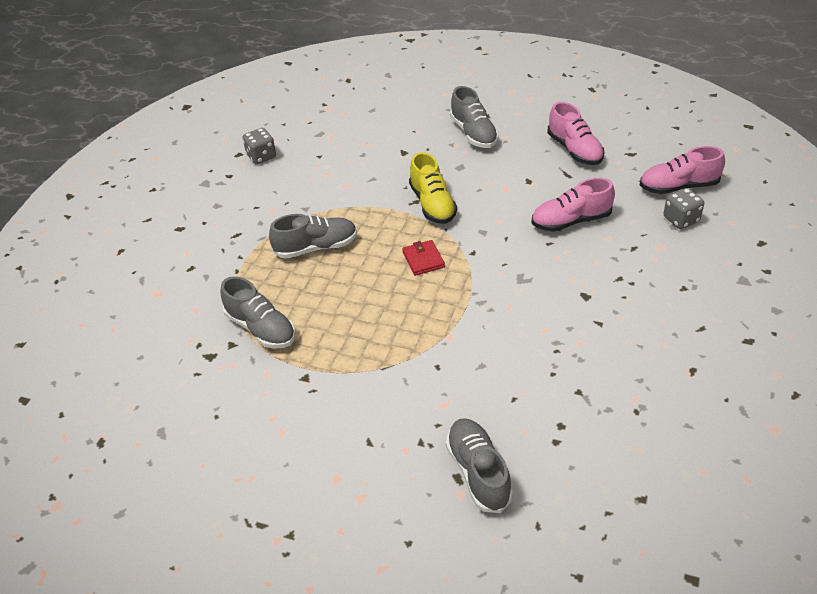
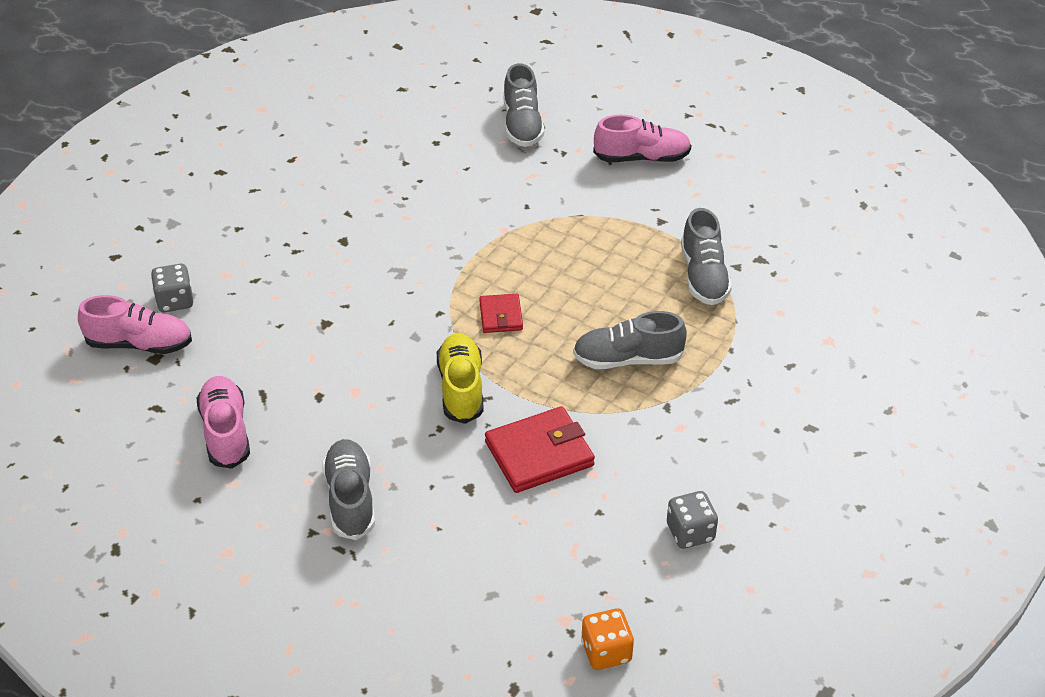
camera: 170 degrees left, 0 degrees up
(261, 328) = (703, 276): grey shoe -> grey shoe turned 150 degrees counterclockwise
(303, 100) = (606, 651): none -> orange dice
(365, 177) = (539, 454): none -> red wallet
(571, 221) = (302, 327): pink shoe -> pink shoe (641, 158)

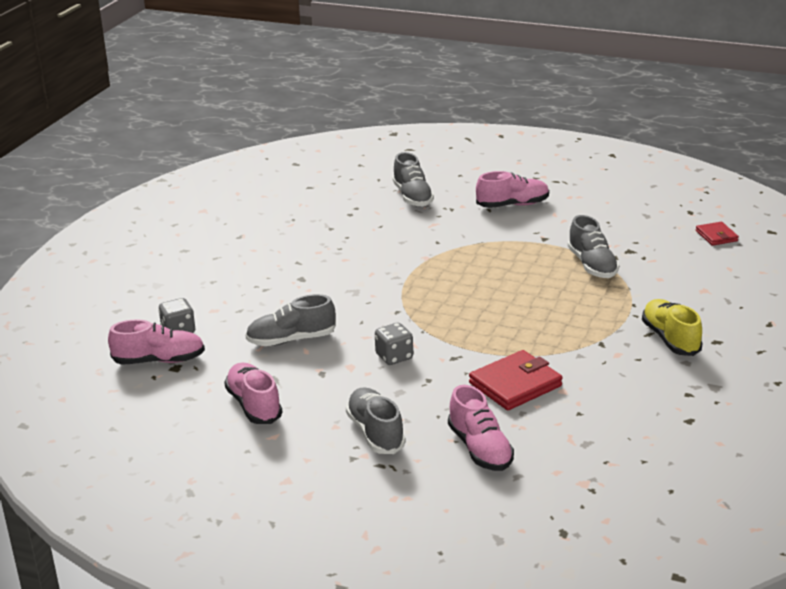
camera: 10 degrees left, 15 degrees down
(461, 388) = (435, 354): yellow shoe -> yellow shoe (670, 339)
(462, 545) = (480, 449): none -> pink shoe
(501, 316) = (447, 307): red wallet -> red wallet (716, 236)
(606, 651) = (626, 498): orange dice -> none
(628, 359) = (557, 320): grey shoe -> grey shoe (291, 340)
(690, 532) = (656, 415): grey dice -> grey dice (394, 357)

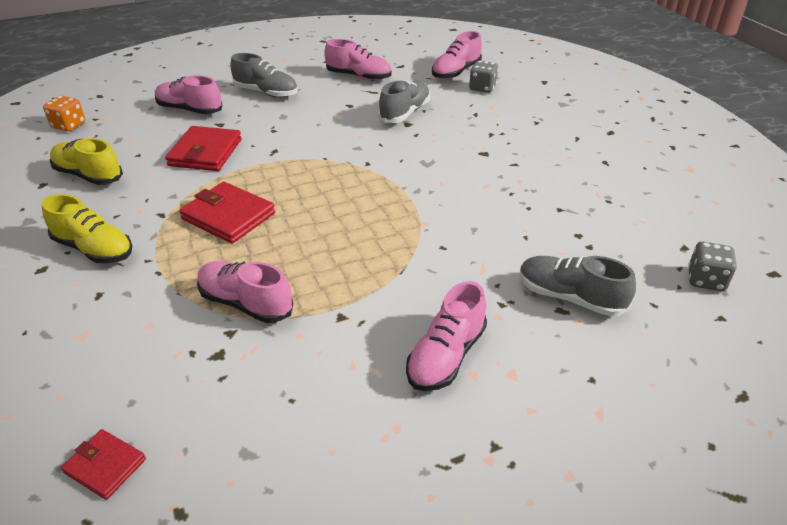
camera: 135 degrees right, 10 degrees up
(394, 357) = (318, 133): grey dice -> grey dice (705, 280)
(551, 319) = (228, 216): none -> red wallet
(592, 265) = (245, 303): grey shoe -> pink shoe
(628, 493) = (69, 125): none -> orange dice
(640, 410) = (89, 175): none -> yellow shoe

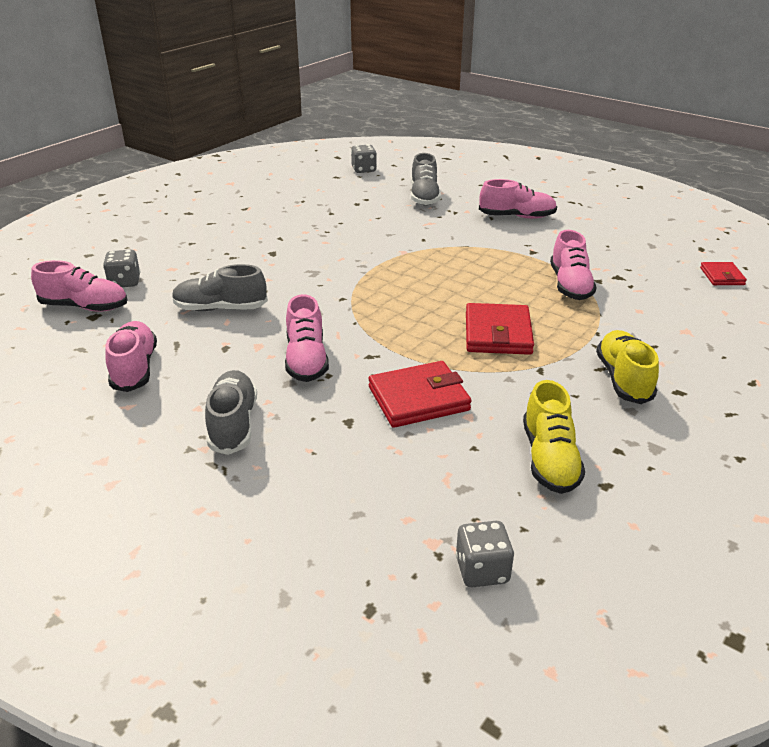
camera: 120 degrees left, 5 degrees down
(69, 125) = (482, 570): orange dice -> grey dice
(189, 110) = (334, 468): pink shoe -> pink shoe (306, 359)

